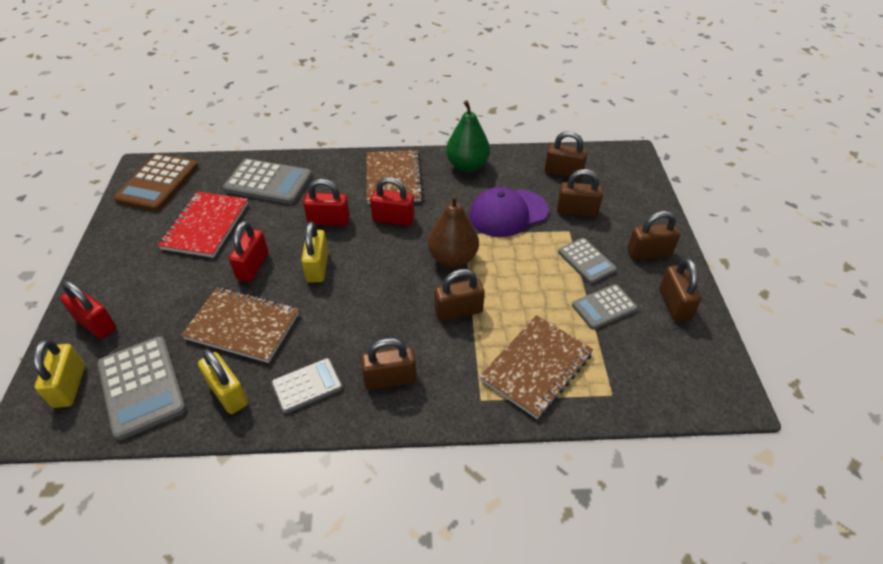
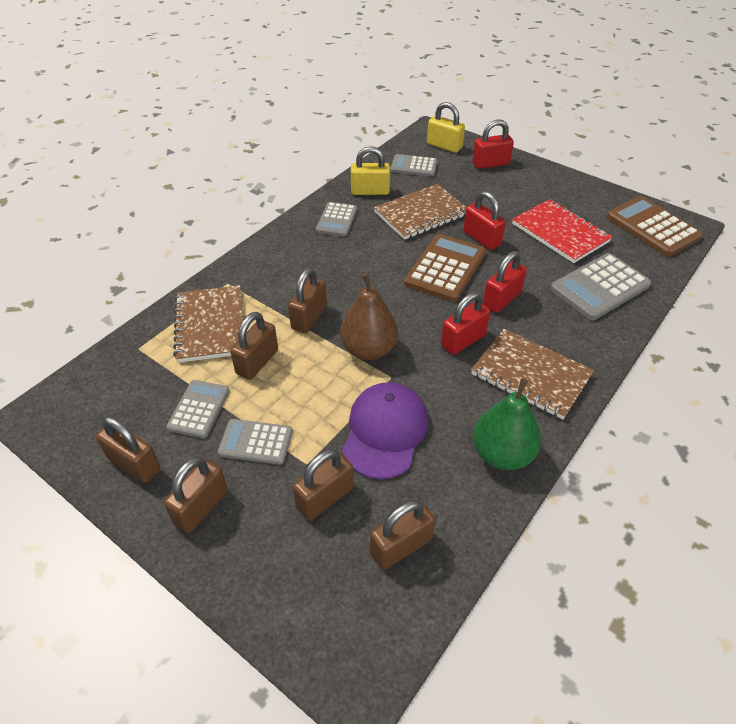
camera: 130 degrees right, 0 degrees up
(142, 387) = (414, 166): grey calculator -> grey calculator, size x0.62
(317, 267) = (445, 268): yellow padlock -> brown calculator
(390, 379) = (296, 254): brown padlock -> brown padlock (257, 362)

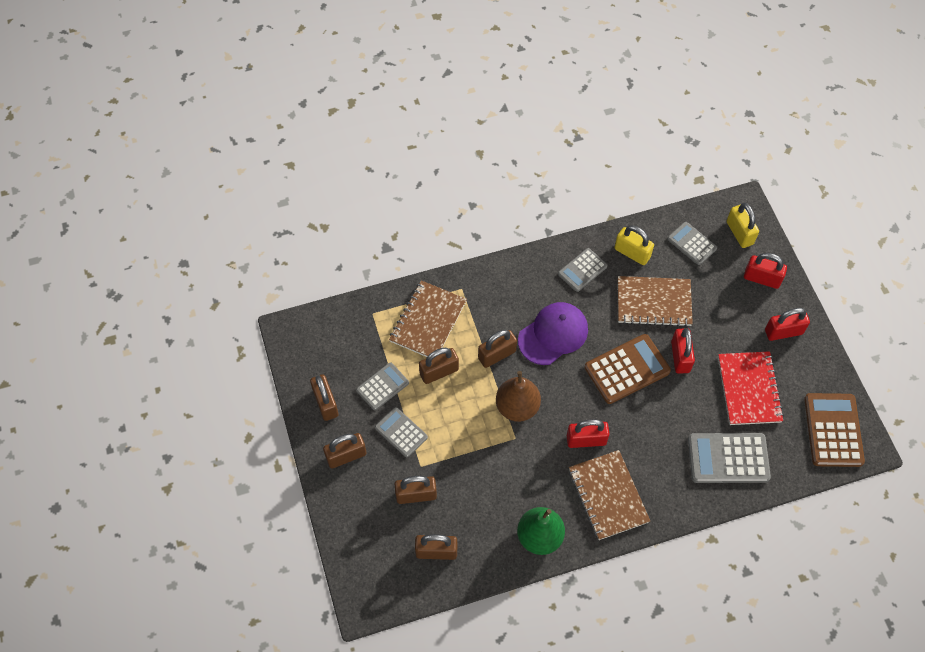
camera: 35 degrees right, 15 degrees up
(385, 431) = (481, 475): purple cap -> purple cap (553, 334)
(501, 299) = (644, 423): red padlock -> red padlock (783, 332)

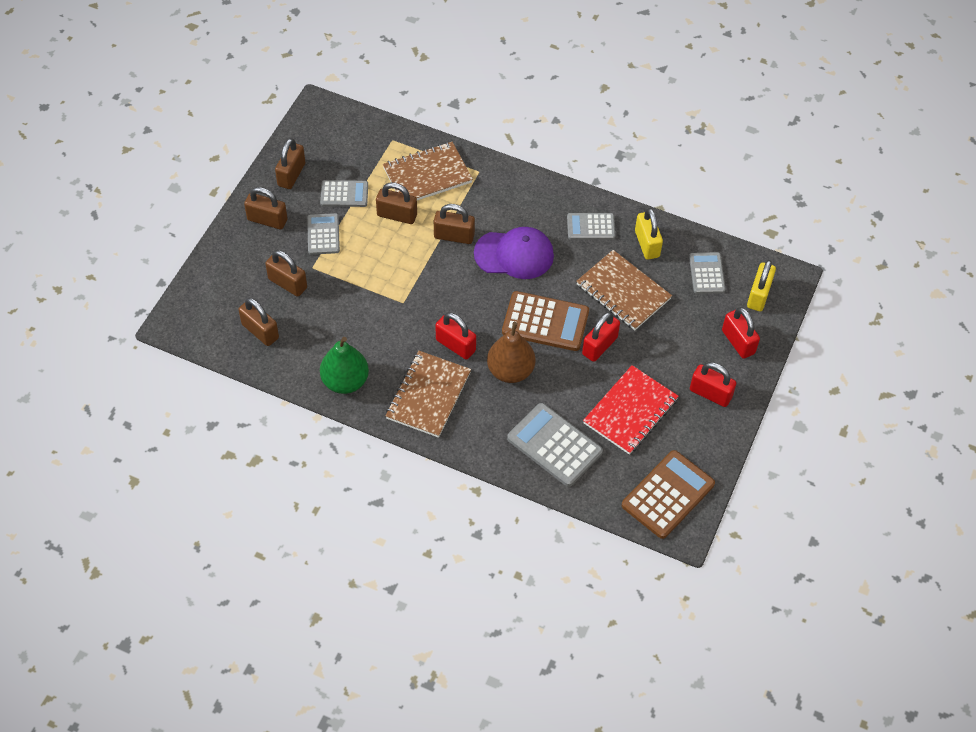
camera: 40 degrees right, 5 degrees down
(517, 407) = (428, 283): brown pear -> brown pear (510, 371)

